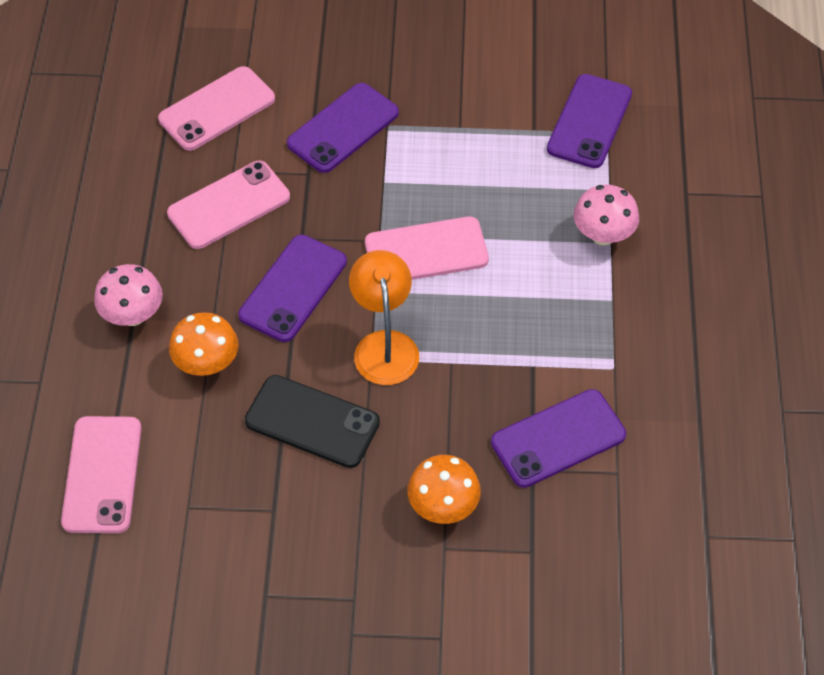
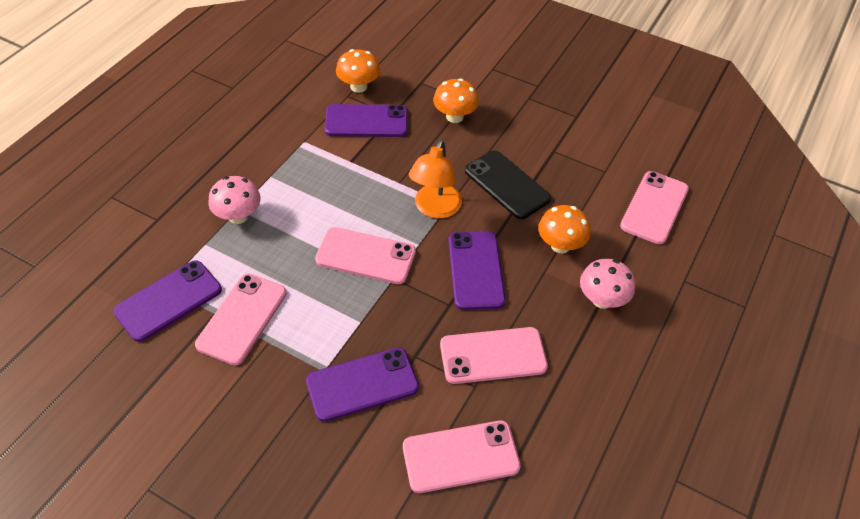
camera: 155 degrees left, 5 degrees down
(293, 288) = (476, 270): purple phone -> purple phone turned 60 degrees counterclockwise
(503, 136) = (242, 319): none -> pink phone
(614, 497) = (359, 87): none -> orange mushroom

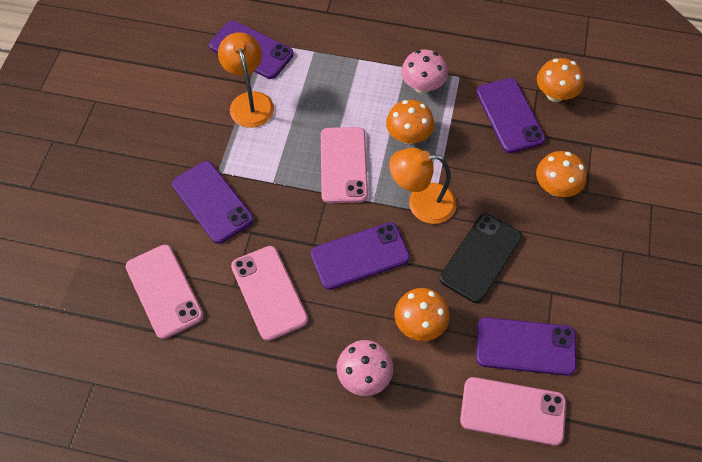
camera: 75 degrees right, 10 degrees up
(238, 216) = (351, 61): pink mushroom -> pink mushroom (422, 86)
(242, 319) = (249, 102): pink phone -> orange lamp
(355, 197) = (408, 136): none -> orange mushroom
(599, 182) = (525, 346): none -> purple phone

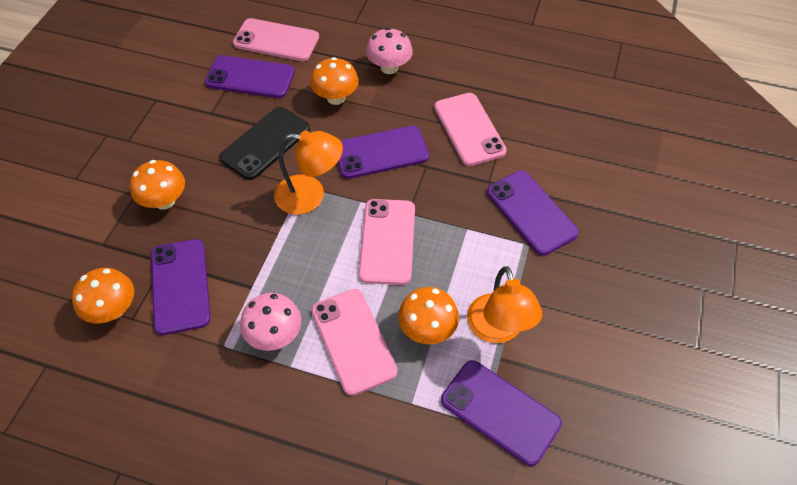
camera: 175 degrees left, 5 degrees down
(164, 291) = (567, 137): pink phone -> pink phone (353, 341)
(408, 136) = (307, 269): orange mushroom -> orange mushroom (427, 329)

